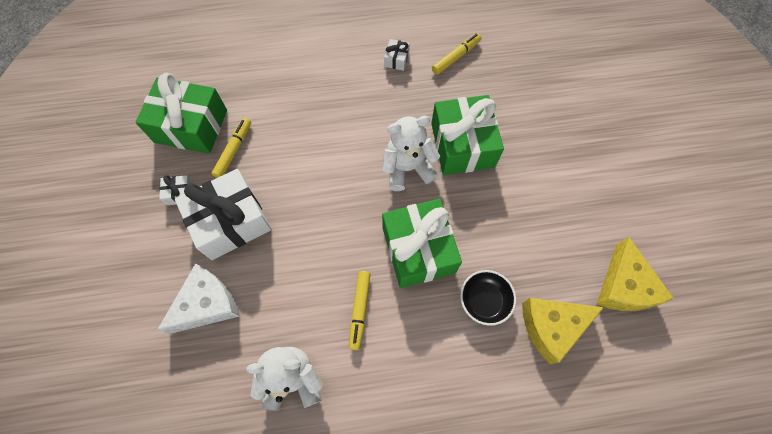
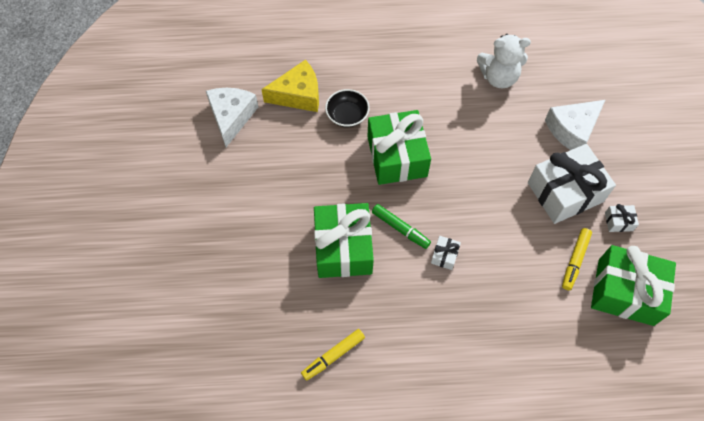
camera: 175 degrees left, 5 degrees down
(360, 310) = (448, 116): yellow marker -> none
(396, 59) = (403, 358): white gift -> white gift (444, 255)
(407, 168) = (400, 228): white teddy bear -> green marker
(624, 286) = (231, 117): yellow cheese -> white cheese

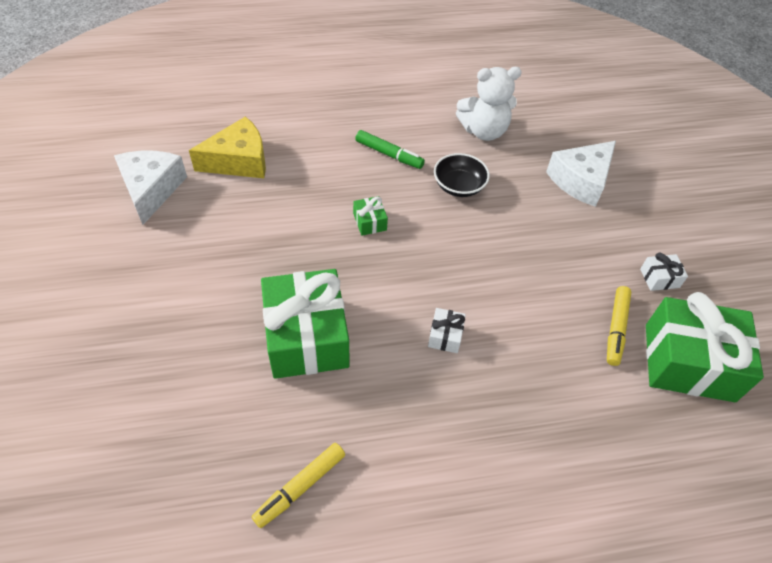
camera: 10 degrees left, 10 degrees down
(347, 116) = (302, 180): black bowl -> black bowl (459, 186)
(397, 156) = (370, 222): green gift -> green gift, size x0.41
(400, 228) = (382, 306): green marker -> green marker (389, 154)
(565, 192) = (586, 249): white gift -> none

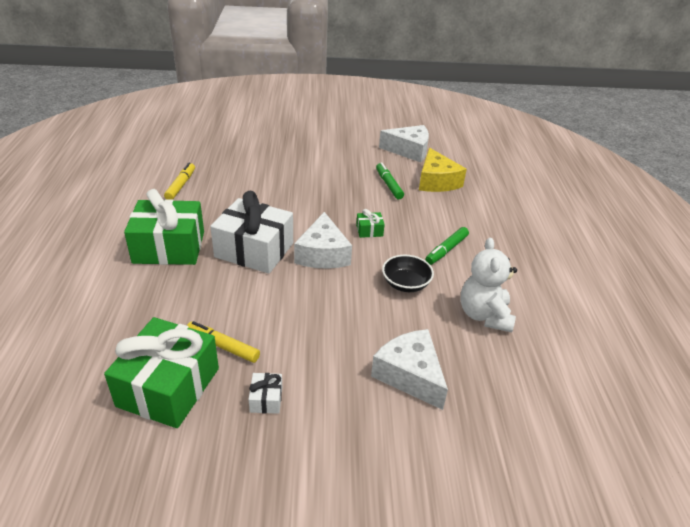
camera: 100 degrees right, 15 degrees down
(255, 208) = (388, 185): none -> green marker
(300, 487) = (181, 185): yellow marker -> yellow marker turned 45 degrees clockwise
(306, 337) = (276, 195): green gift -> green gift (169, 247)
(430, 262) = (323, 254): none -> white cheese
(445, 336) = (254, 250): white gift -> white gift, size x2.42

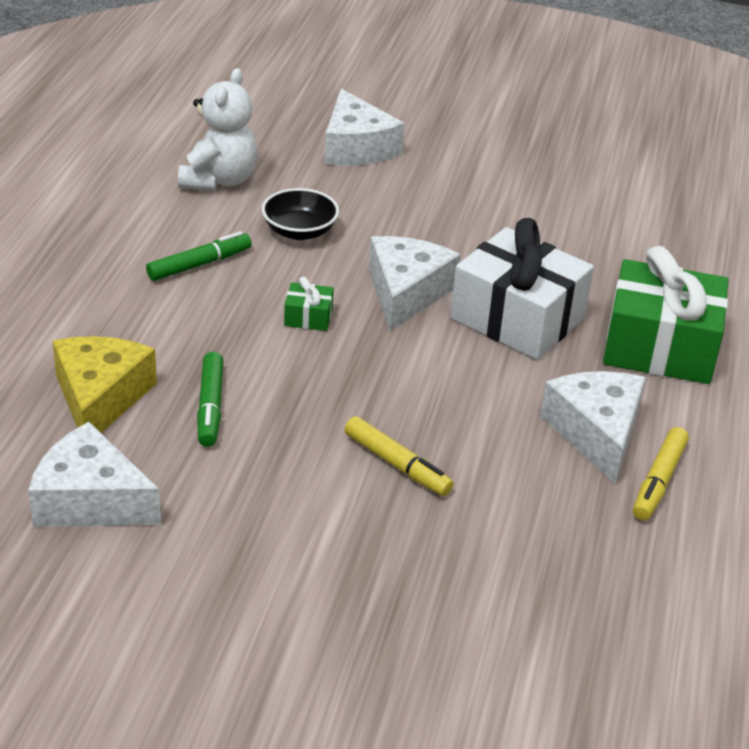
camera: 165 degrees left, 0 degrees up
(168, 387) = (632, 184): green gift -> none
(209, 200) = (596, 432): none -> white cheese
(223, 346) = (571, 208): yellow marker -> yellow marker (397, 464)
(266, 399) = (524, 157): white gift -> none

